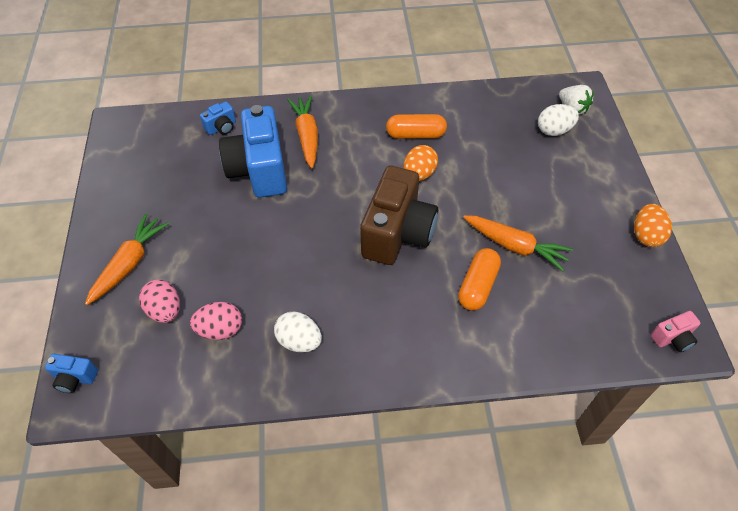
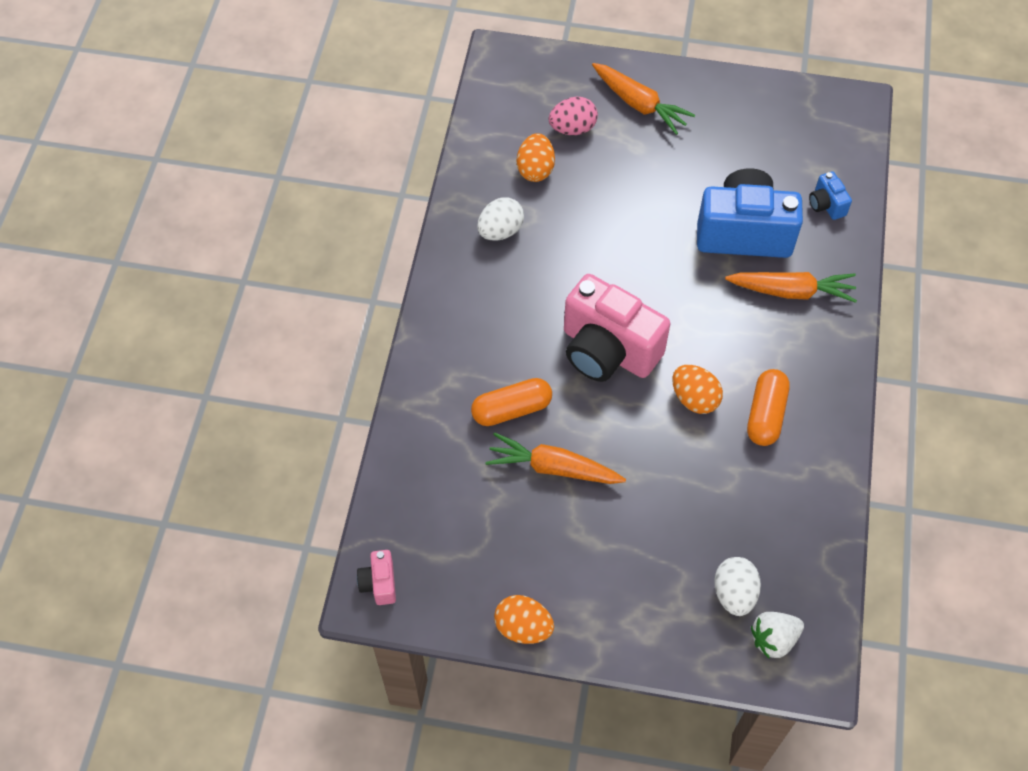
camera: 105 degrees right, 5 degrees up
(75, 378) = (521, 59): blue camera -> none
(220, 329) = (535, 169): pink egg -> orange egg
(397, 233) = (608, 350): brown camera -> pink camera
(478, 286) = (511, 409): orange capsule -> orange capsule turned 60 degrees counterclockwise
(515, 246) = (553, 468): orange carrot -> orange carrot turned 60 degrees clockwise

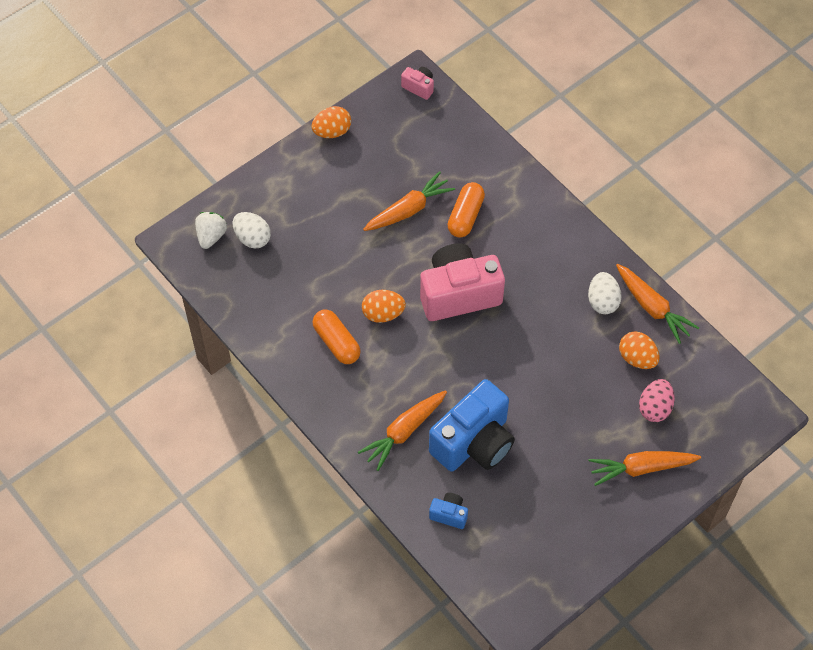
camera: 130 degrees right, 0 degrees up
(470, 190) = (652, 307): none -> orange carrot

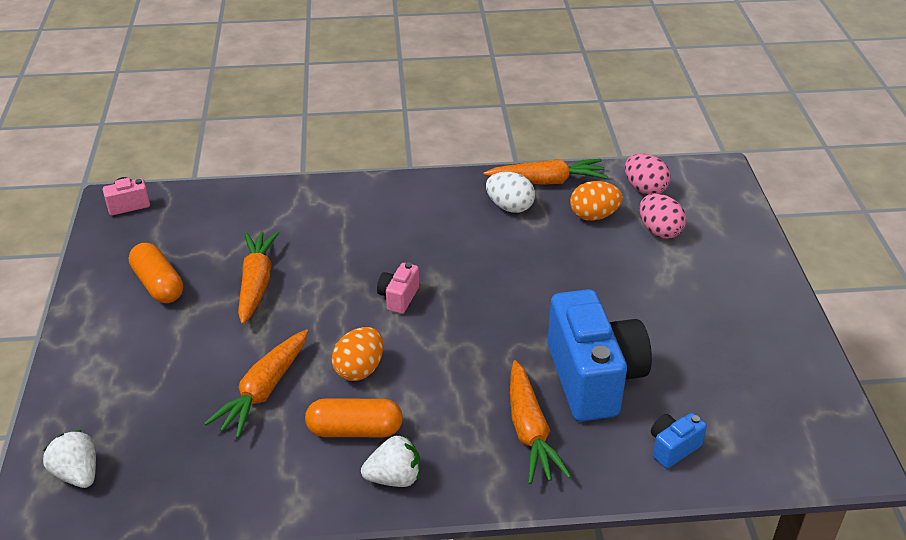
camera: 55 degrees left, 20 degrees down
(252, 238) = (130, 433): white egg -> none
(319, 384) = (394, 478): none -> white strawberry
(332, 132) = (89, 292): orange egg -> none
(458, 294) = (398, 298): pink camera -> pink camera, size x0.43
(465, 216) = (313, 247): orange capsule -> orange capsule (158, 284)
(641, 468) = (722, 272): orange carrot -> orange carrot (264, 391)
(697, 374) = (645, 189): none -> pink egg

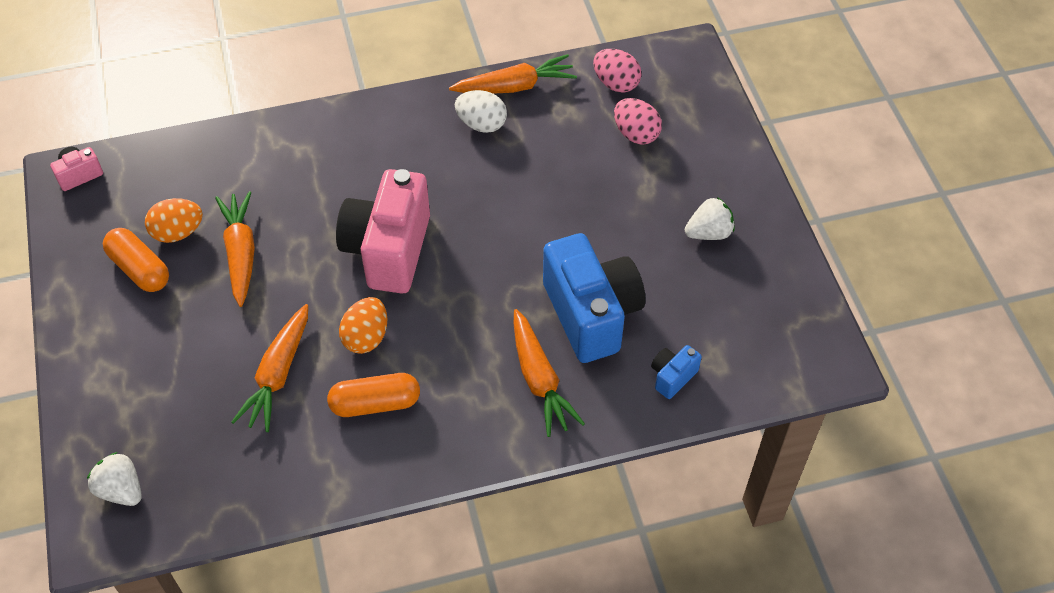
camera: 10 degrees left, 15 degrees up
(394, 478) = (422, 447): white strawberry -> white strawberry (709, 233)
(398, 298) = (388, 250): pink camera -> pink camera, size x2.31
(594, 216) = (568, 124): orange egg -> orange egg (178, 232)

